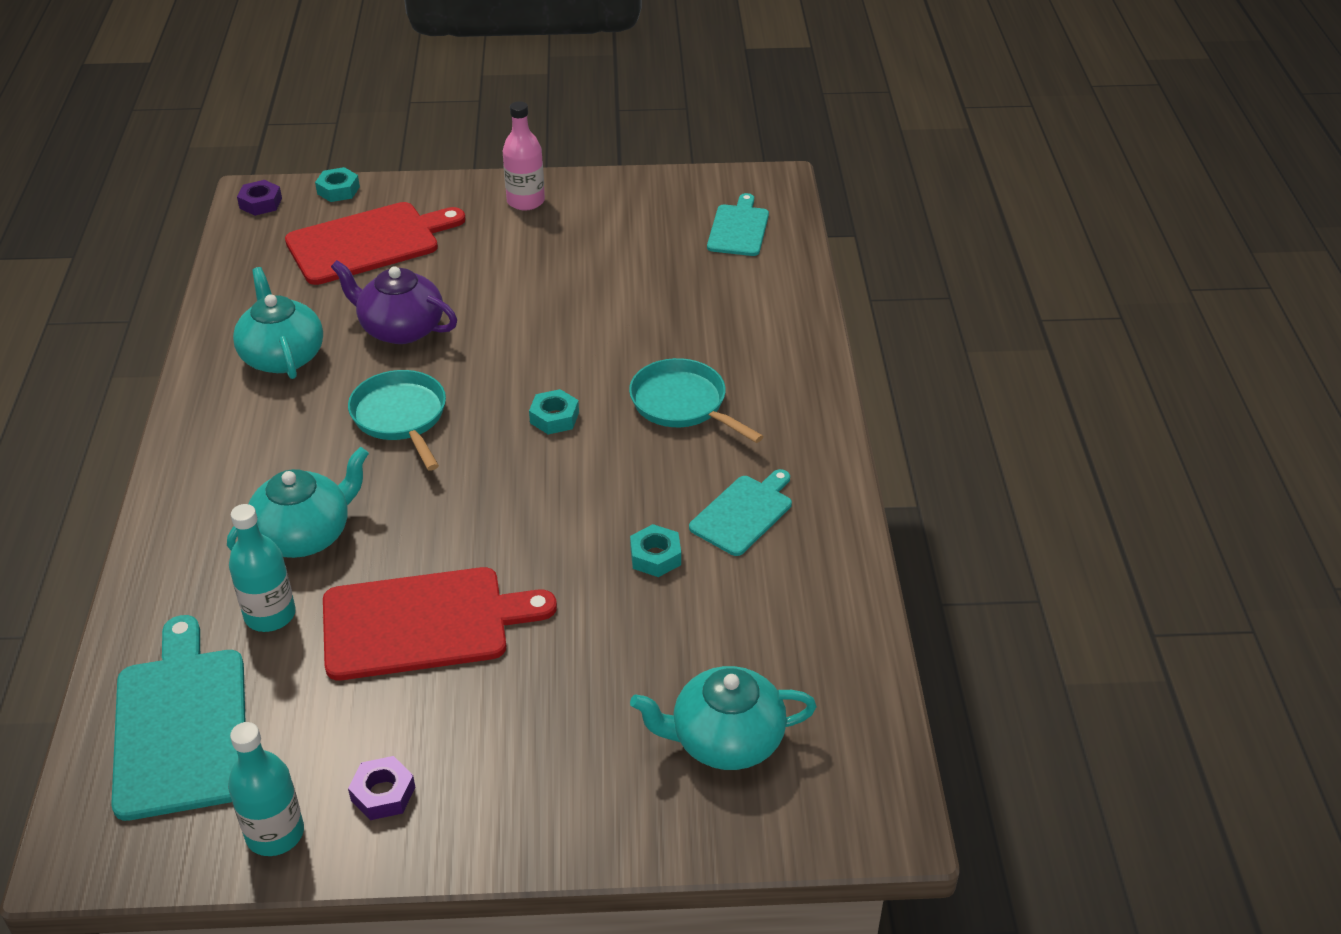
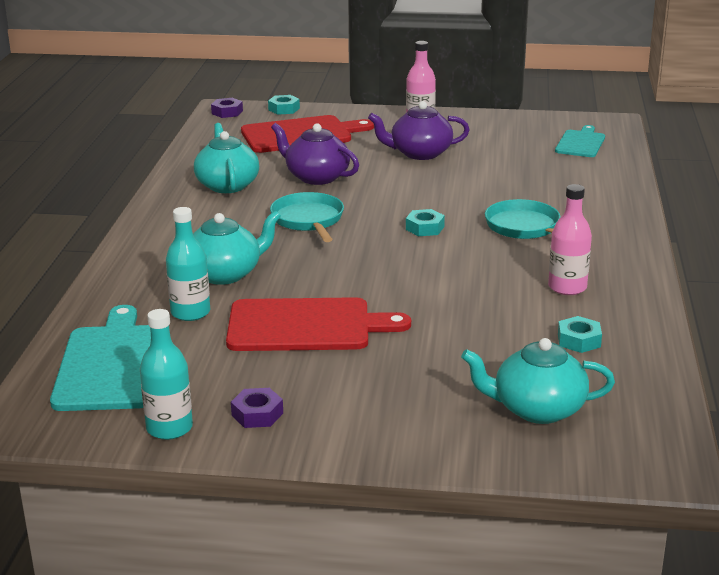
camera: 10 degrees right, 15 degrees down
(532, 268) = (420, 153): none -> purple teapot
(655, 556) = (493, 305): turquoise nut -> turquoise nut (579, 340)
(743, 513) = (567, 287): turquoise cutting board -> pink bottle

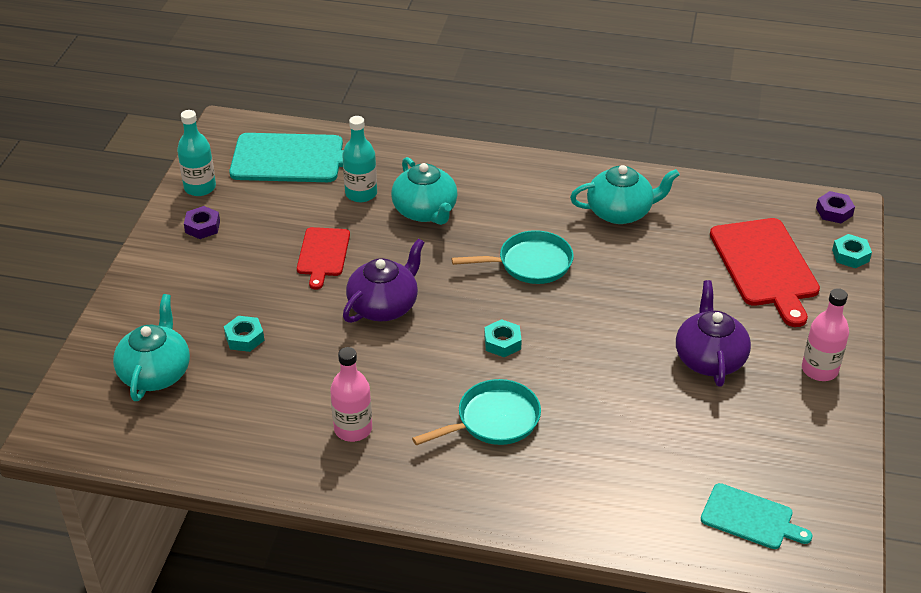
camera: 95 degrees right, 15 degrees up
(305, 326) = (323, 254): red cutting board -> red cutting board, size x0.59
(316, 177) = (639, 273): purple teapot -> purple teapot (384, 306)
(579, 340) = (252, 418): turquoise nut -> turquoise nut (244, 338)

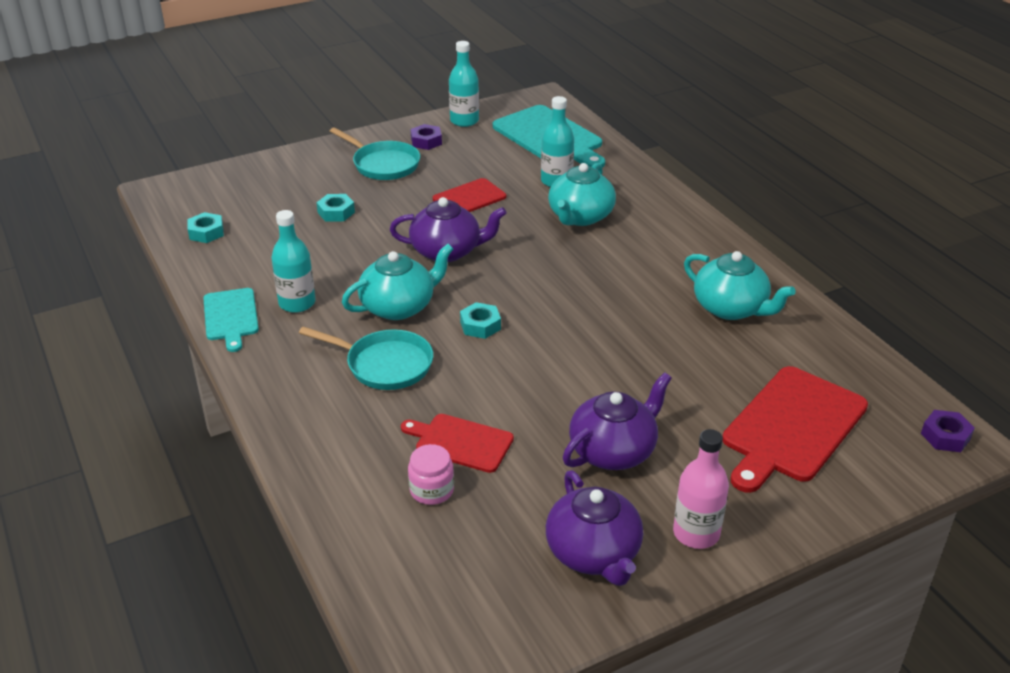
camera: 50 degrees right, 5 degrees down
(156, 373) = (259, 197): turquoise teapot -> turquoise teapot (399, 307)
(353, 429) = (297, 303): pink bottle -> turquoise bottle
(530, 263) = (594, 293): turquoise pan -> turquoise pan (383, 164)
(626, 428) = (461, 442): none -> red cutting board
(662, 471) = (431, 490): none -> pink jar
(750, 518) = (433, 578): turquoise cutting board -> turquoise cutting board (231, 317)
(796, 427) = (593, 553): none -> purple teapot
(850, 255) = (897, 478): turquoise nut -> turquoise nut (206, 232)

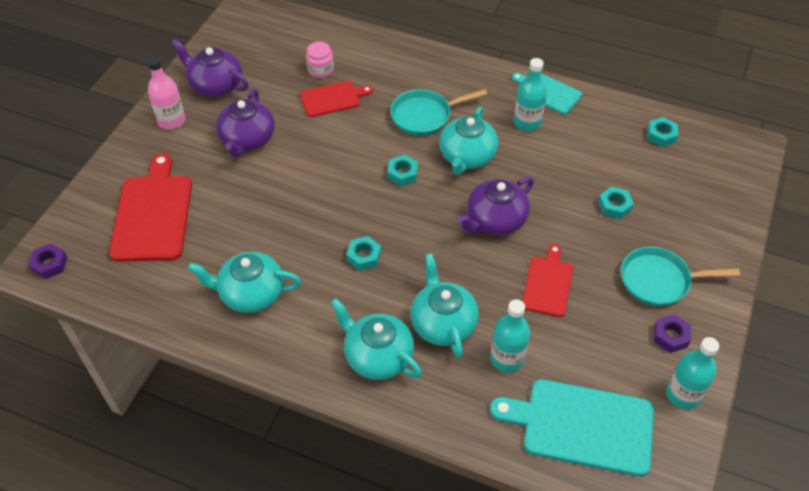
camera: 140 degrees right, 15 degrees up
(596, 284) = (364, 256): none -> turquoise nut
(654, 223) = (377, 356): none -> turquoise teapot

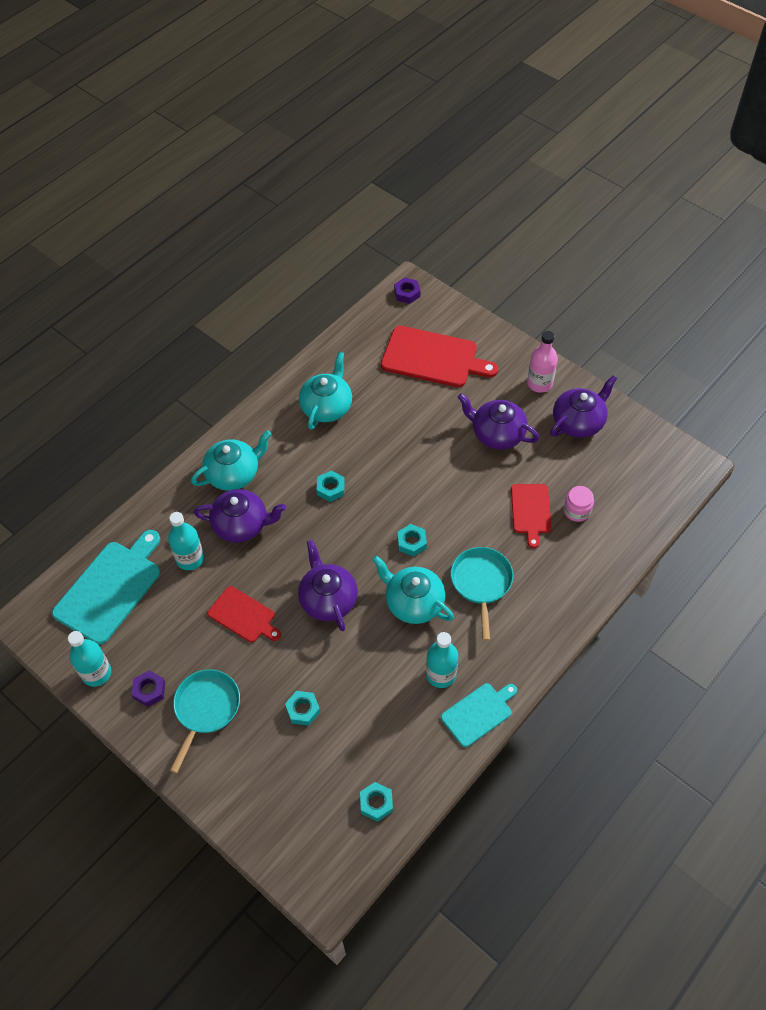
camera: 110 degrees right, 5 degrees up
(443, 323) = (241, 525): turquoise teapot -> purple teapot

